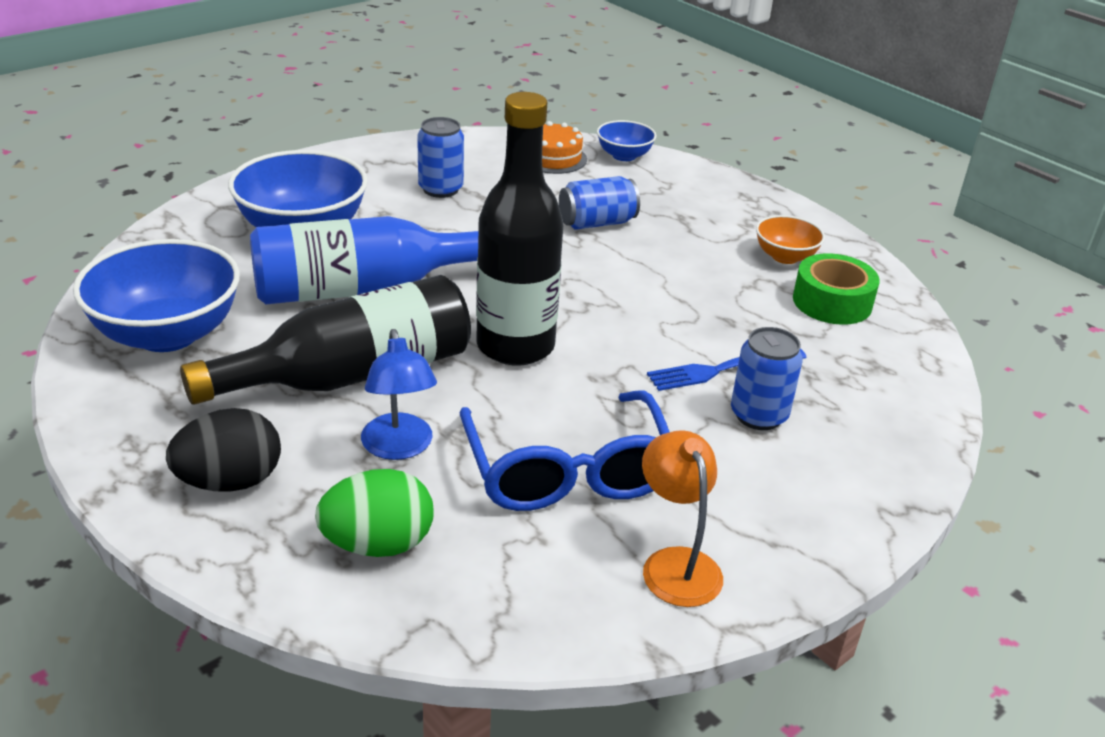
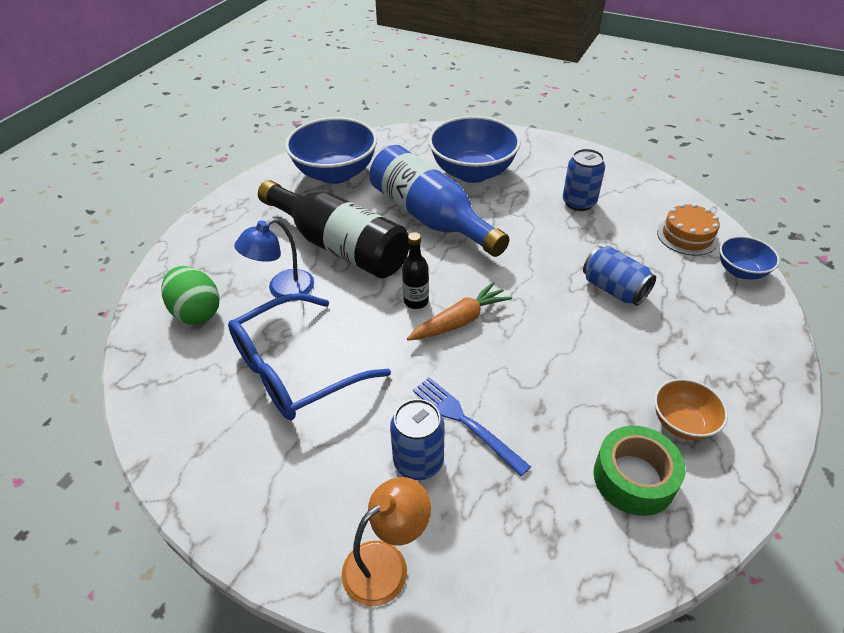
camera: 70 degrees right, 10 degrees up
(230, 482) = (226, 243): black egg -> none
(515, 346) = (416, 301): black bottle -> black bottle, size x0.44
(572, 327) = (459, 321): none -> orange carrot
(676, 564) = (224, 454): orange lamp -> orange lamp (386, 563)

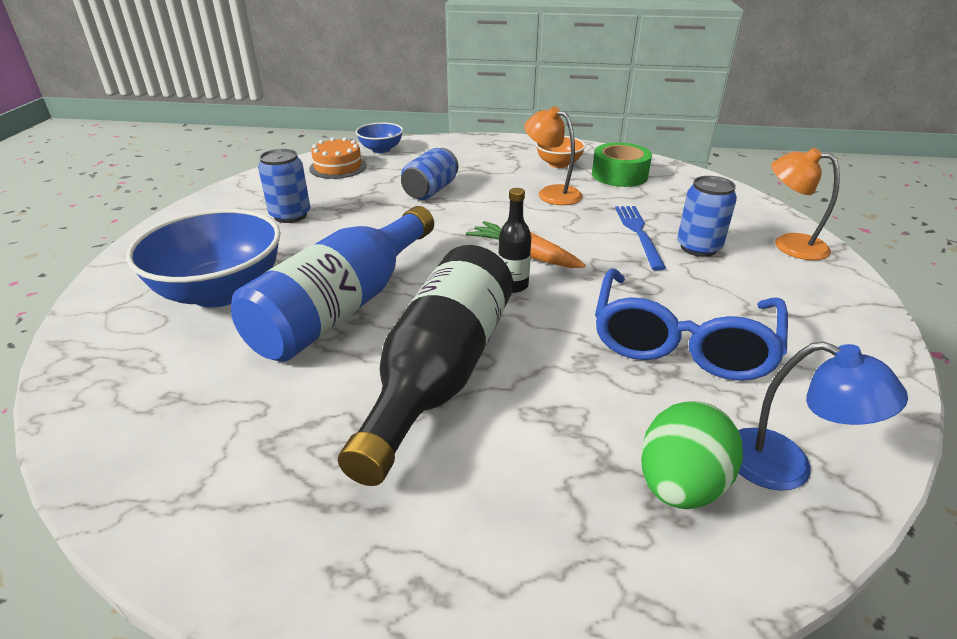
camera: 110 degrees left, 10 degrees down
(282, 289) = (564, 401): blue lamp -> blue lamp (785, 466)
(295, 370) = (681, 342): blue glasses -> blue glasses turned 75 degrees clockwise
(335, 173) = (219, 444): blue bowl -> none
(466, 422) = (639, 234): blue fork -> blue fork turned 150 degrees clockwise
(588, 384) = (551, 193): none -> orange lamp

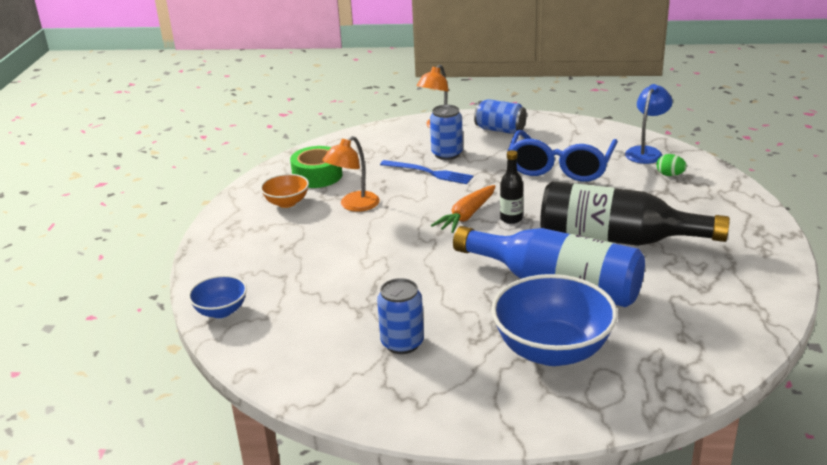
camera: 90 degrees left, 5 degrees down
(338, 167) = (273, 334): orange cake -> none
(430, 191) = (345, 266): blue can -> blue can (500, 130)
(639, 234) = (428, 172): blue fork -> blue fork turned 150 degrees counterclockwise
(680, 485) = (670, 175): green egg -> green egg, size x0.54
(681, 342) = (560, 167): blue glasses -> blue glasses turned 90 degrees clockwise

